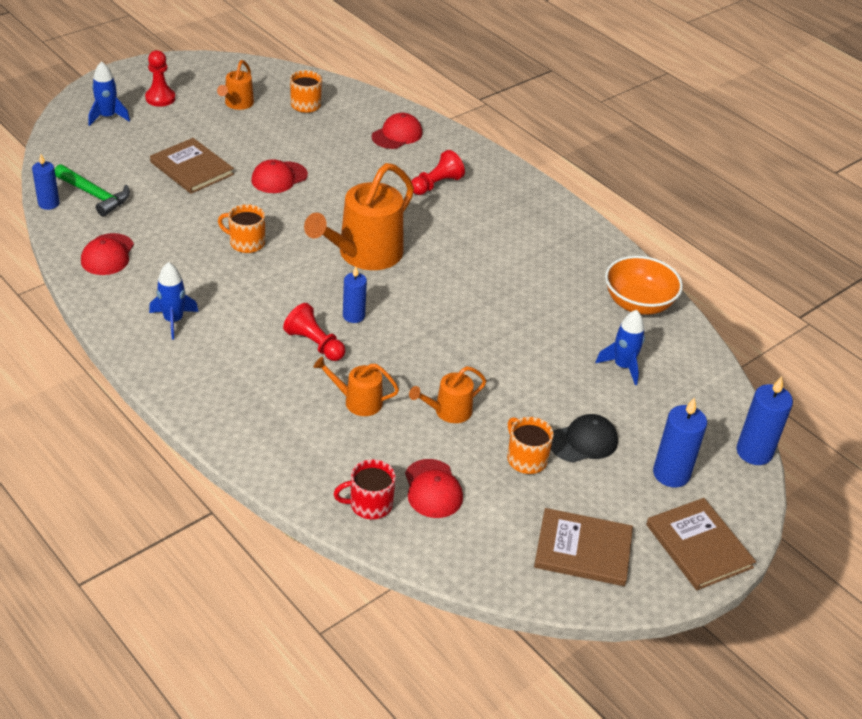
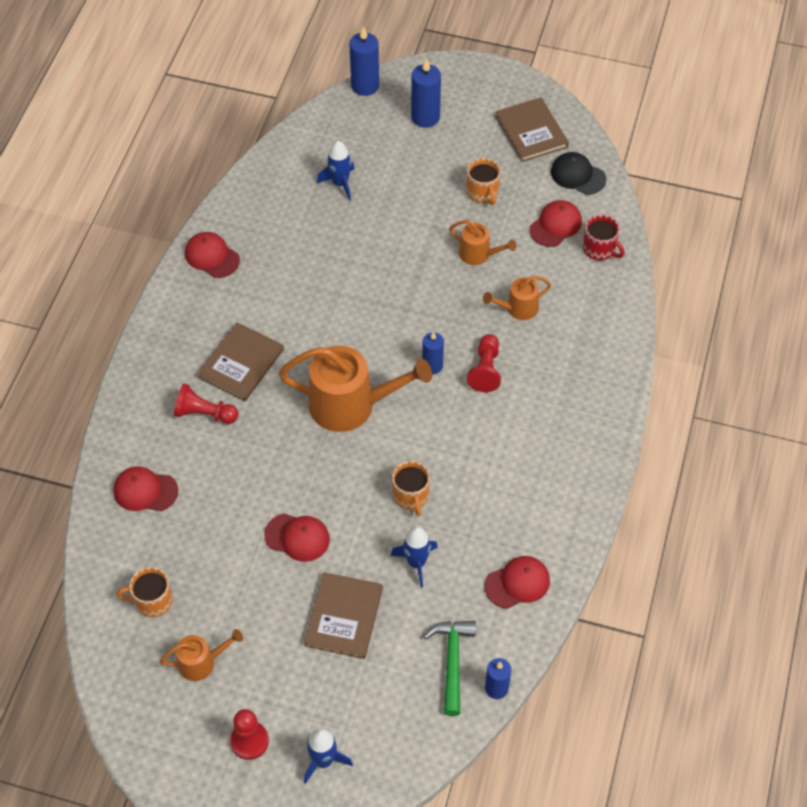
camera: 120 degrees left, 15 degrees up
(173, 320) = (546, 475): blue rocket -> blue rocket (416, 563)
(358, 401) = (518, 308): orange watering can -> orange watering can turned 90 degrees clockwise
(526, 459) = (482, 192): orange mug -> orange mug turned 45 degrees counterclockwise
(583, 441) = (438, 171): black cap -> black cap (578, 175)
(597, 254) = (212, 256): none -> red cap
(638, 304) = (256, 205): orange bowl -> none
(698, 546) = (475, 82): brown book -> brown book (241, 363)

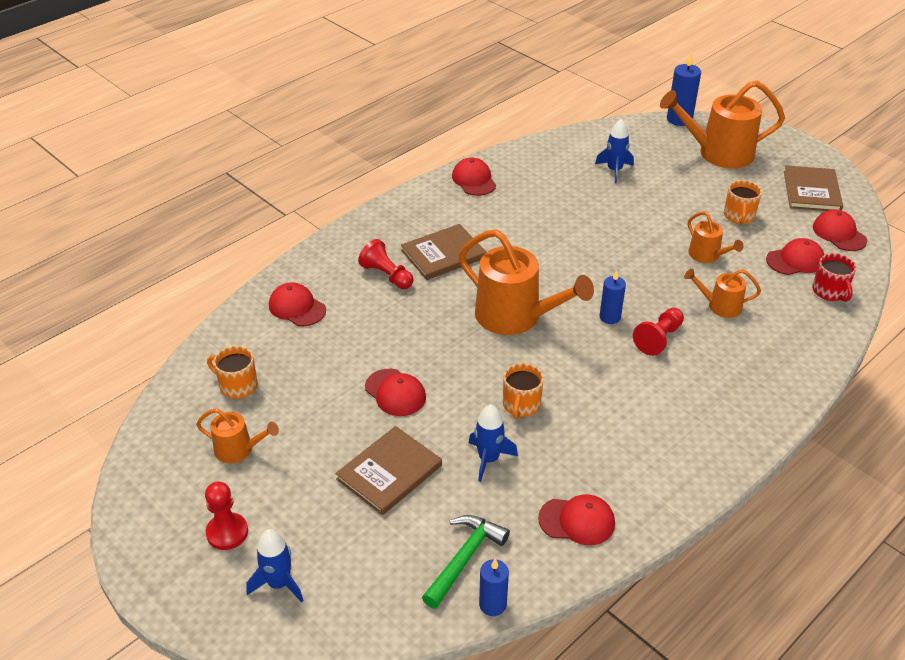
camera: 30 degrees right, 15 degrees down
(425, 117) = (719, 153): blue candle -> orange watering can
(578, 175) = (839, 233): black cap -> red cap

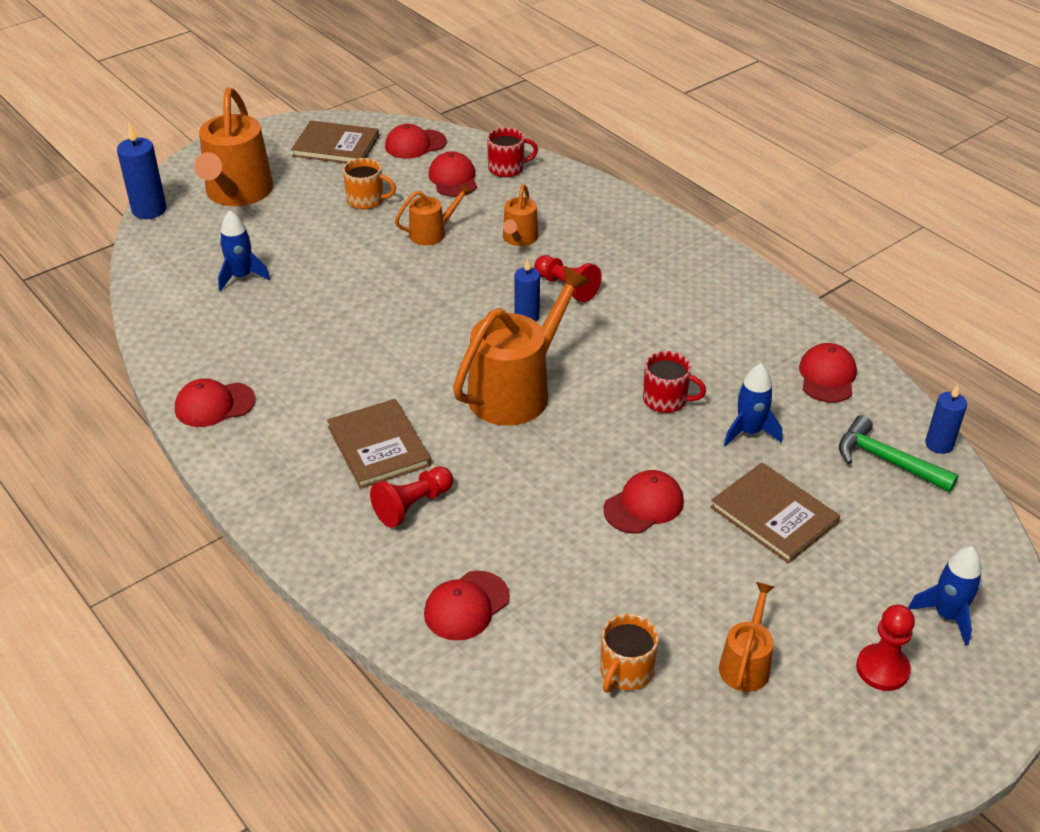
camera: 85 degrees left, 0 degrees up
(521, 405) = (666, 400): orange mug -> red mug

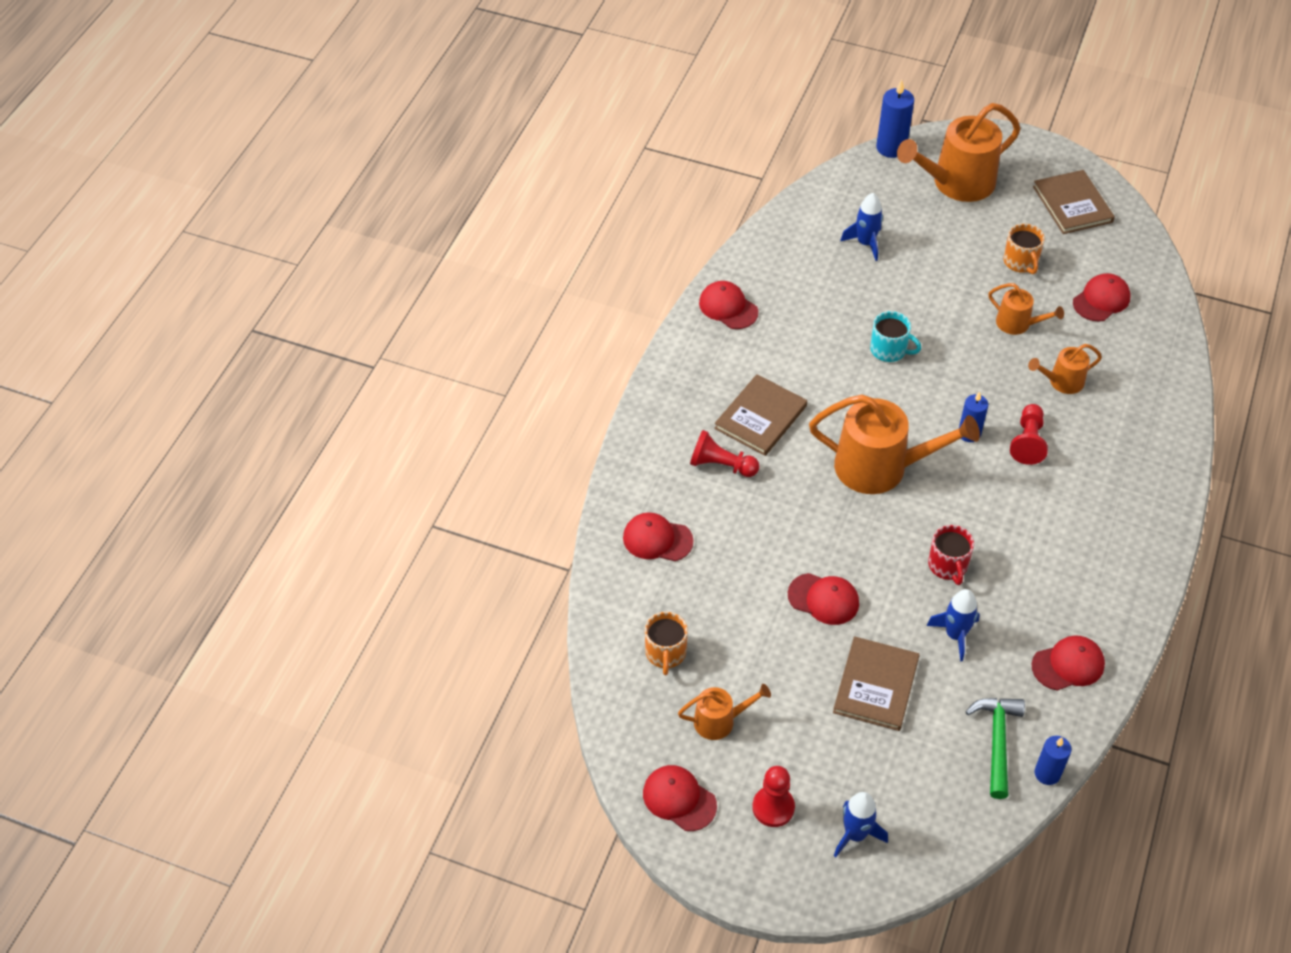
camera: 60 degrees right, 10 degrees up
(383, 320) = (889, 350): none -> turquoise mug
(415, 144) = (1124, 251): red cap -> red cap (679, 799)
(507, 168) = (1150, 327): red mug -> none
(625, 671) = (665, 653): orange mug -> orange mug turned 90 degrees counterclockwise

